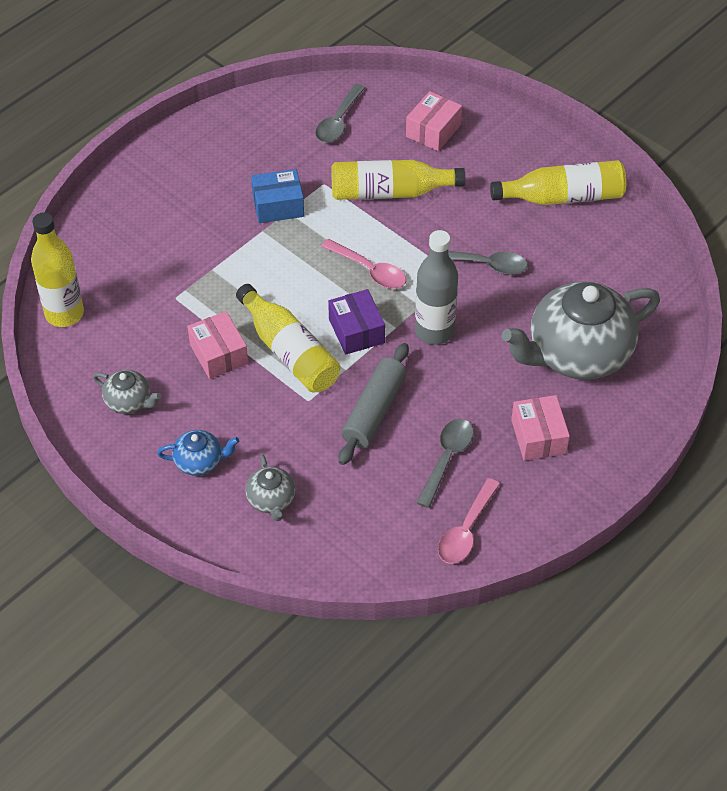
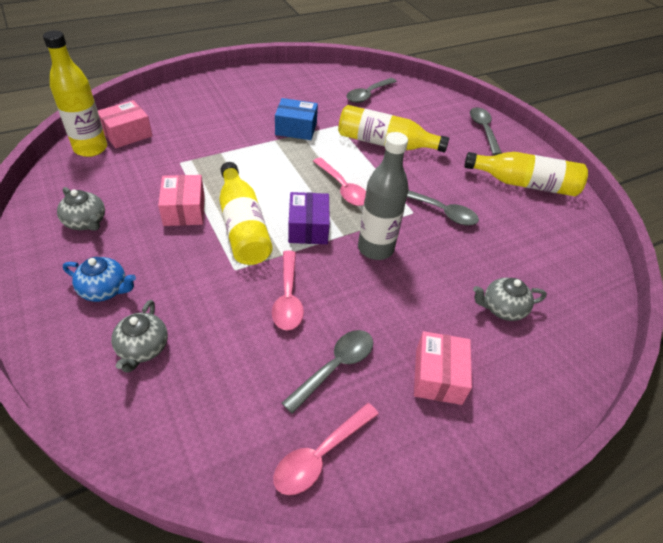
camera: 15 degrees right, 5 degrees down
(374, 411) = (288, 298): grey rolling pin -> pink spoon
(433, 131) = (435, 117): pink box -> pink box (127, 134)
(496, 132) = (483, 130): none -> grey spoon
(577, 354) = (502, 308): grey teapot -> grey teapot, size x0.44

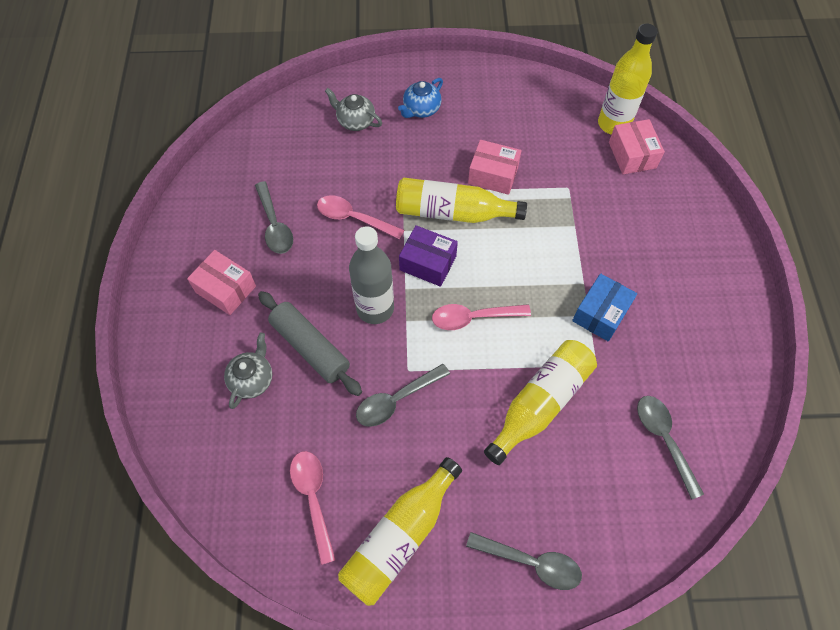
camera: 120 degrees right, 15 degrees up
(86, 222) = (504, 108): grey teapot -> none
(320, 455) = (219, 192): pink spoon -> pink spoon (313, 498)
(443, 279) = (310, 347): none -> grey rolling pin

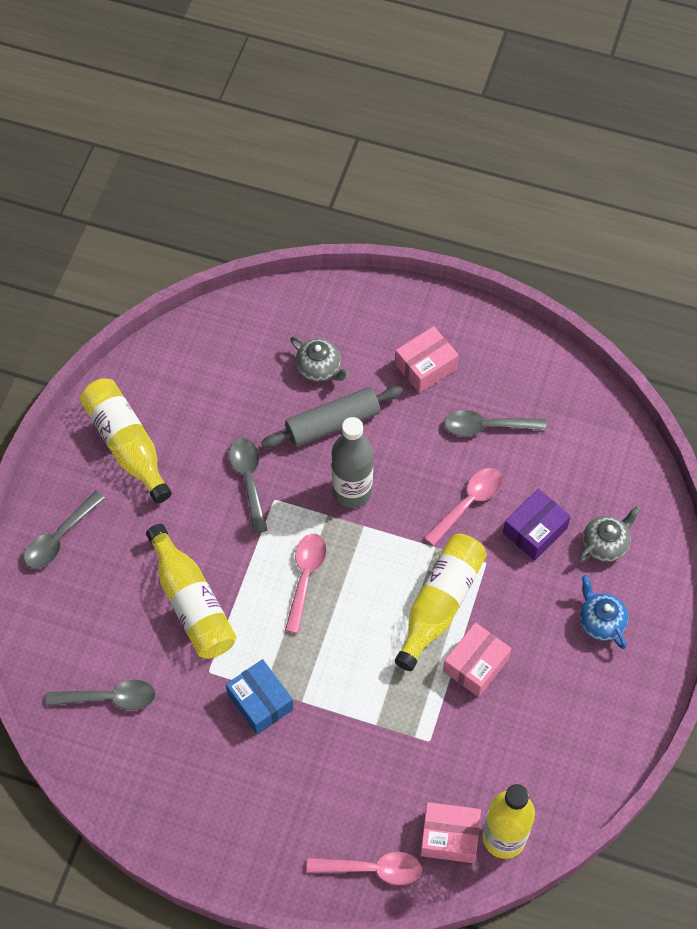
camera: 110 degrees right, 0 degrees up
(313, 498) = (188, 389): pink spoon -> pink spoon (372, 869)
(428, 263) = (385, 557): purple box -> purple box (535, 530)

